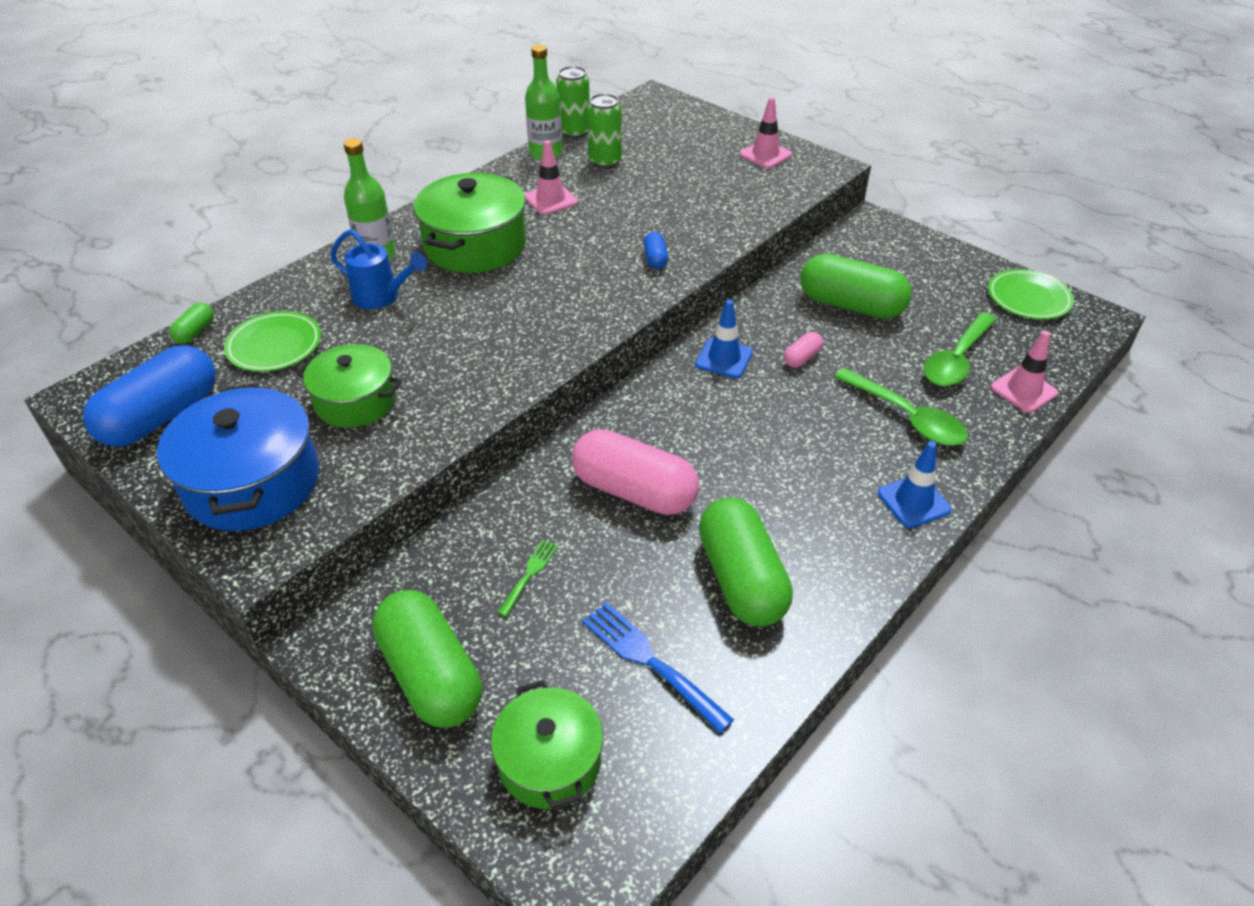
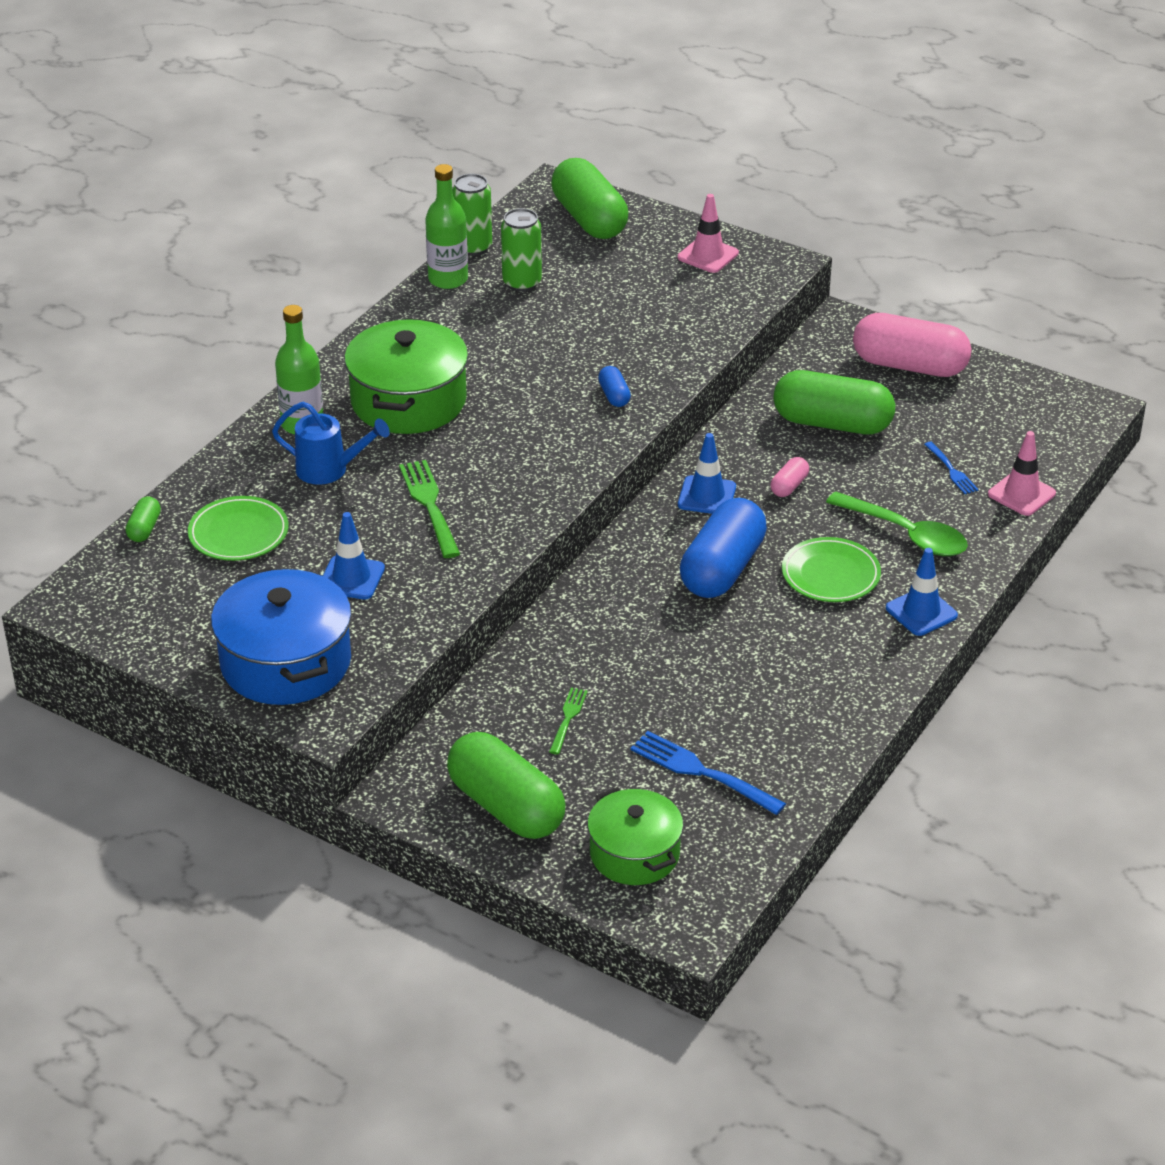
camera: 10 degrees left, 5 degrees down
(162, 416) = (159, 615): blue capsule -> blue capsule (722, 569)
(355, 401) = (351, 578): green pot -> blue traffic cone
(457, 340) = (430, 506): none -> green fork
(551, 200) = (474, 338): pink traffic cone -> none
(634, 491) = (647, 635): pink capsule -> pink capsule (909, 365)
(741, 579) = (769, 697): green capsule -> green capsule (589, 219)
(956, 359) = (951, 470): green spoon -> blue fork
(1028, 298) = (1022, 395): green plate -> green plate (830, 574)

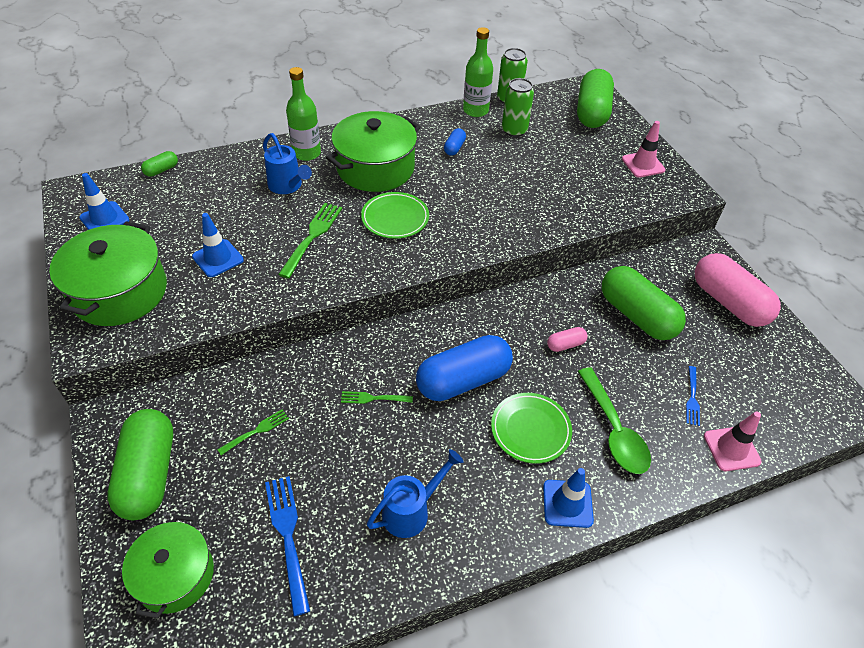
camera: 35 degrees right, 10 degrees up
(238, 533) = (199, 198): green plate -> green plate (395, 218)
(286, 662) = (119, 292): blue pot -> green pot
(614, 395) = (493, 224): blue capsule -> blue capsule (454, 148)
(651, 630) = (374, 398): none -> green fork
(707, 496) = (505, 321): blue traffic cone -> blue traffic cone (104, 219)
(791, 693) = (411, 511): none -> blue watering can

